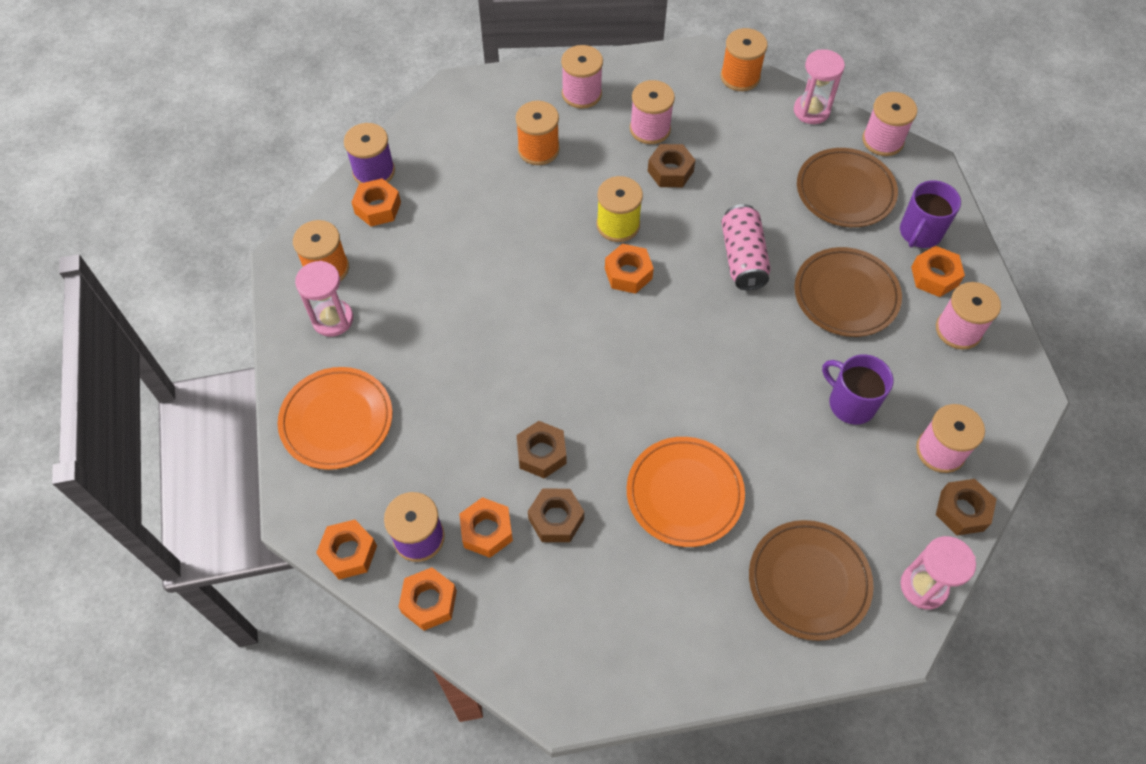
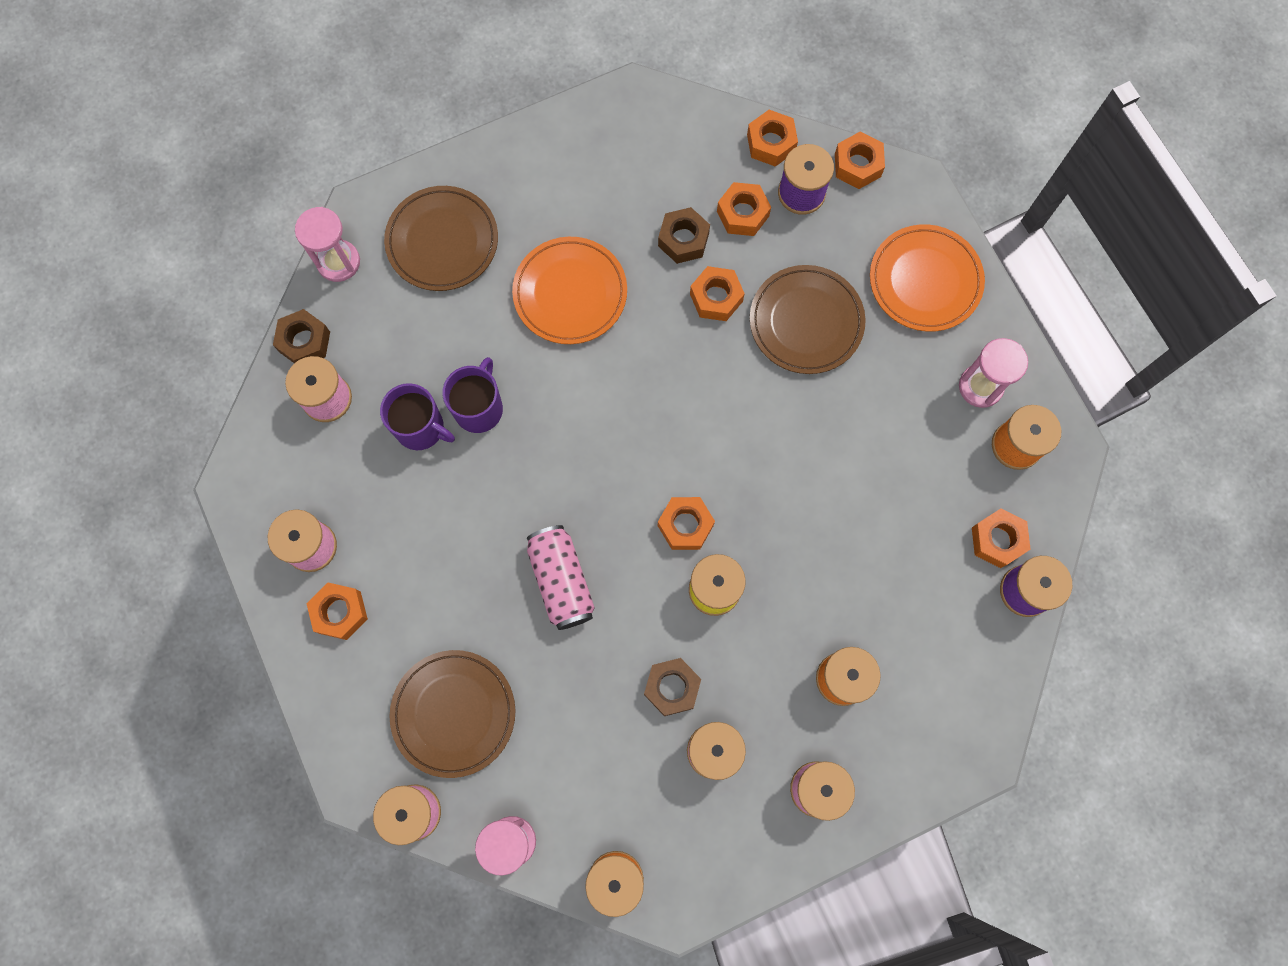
camera: 165 degrees right, 15 degrees up
(541, 453) = (716, 297): brown nut -> orange nut
(846, 295) = (438, 560): brown plate -> brown plate (806, 322)
(920, 233) = (359, 672): purple mug -> purple mug (479, 408)

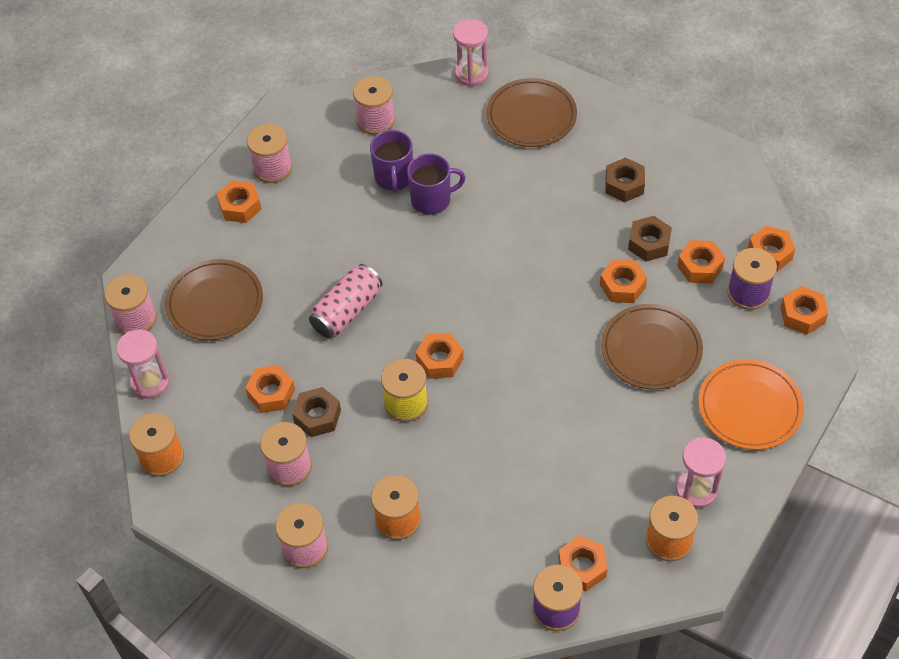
camera: 60 degrees right, 20 degrees down
(304, 342) = (404, 88): brown nut -> brown nut (624, 185)
(570, 293) = (554, 202): orange plate -> none
(612, 719) = (271, 393): none -> orange nut

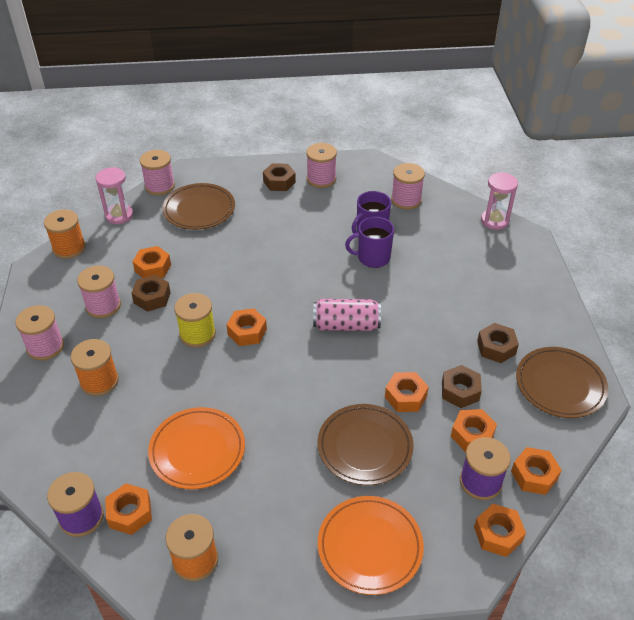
camera: 50 degrees right, 10 degrees down
(240, 206) = (279, 182): orange nut -> brown nut
(347, 311) = (245, 267): pink can -> pink can (346, 325)
(432, 200) = (373, 258): purple mug -> purple mug turned 135 degrees clockwise
(531, 116) = (496, 267): brown plate -> brown plate (560, 385)
(553, 479) = (197, 450): none -> orange plate
(696, 490) = (258, 553): pink hourglass -> none

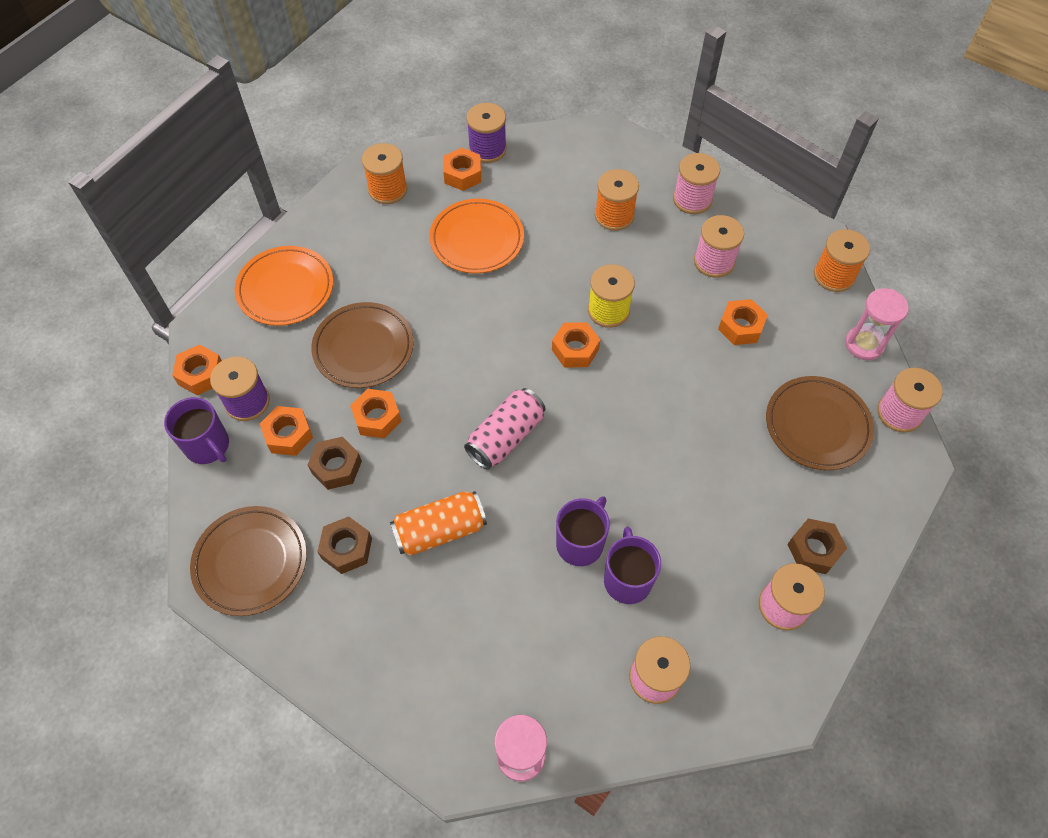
camera: 130 degrees right, 15 degrees up
(152, 298) = (693, 303): brown nut -> none
(435, 315) = (440, 530): none -> orange can
(534, 475) = (208, 446): orange nut -> purple mug

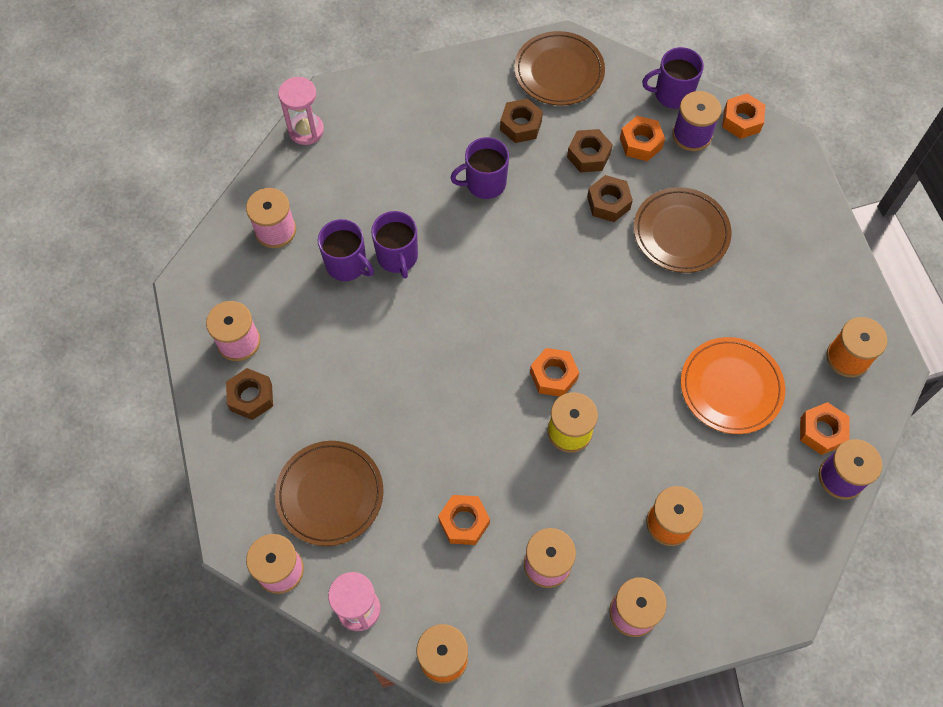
camera: 130 degrees right, 5 degrees up
(285, 289) = (786, 216): orange plate -> none
(377, 417) = (608, 203): orange nut -> brown nut
(440, 530) = (484, 183): orange can -> purple mug
(506, 437) = (519, 271): pink can -> none

